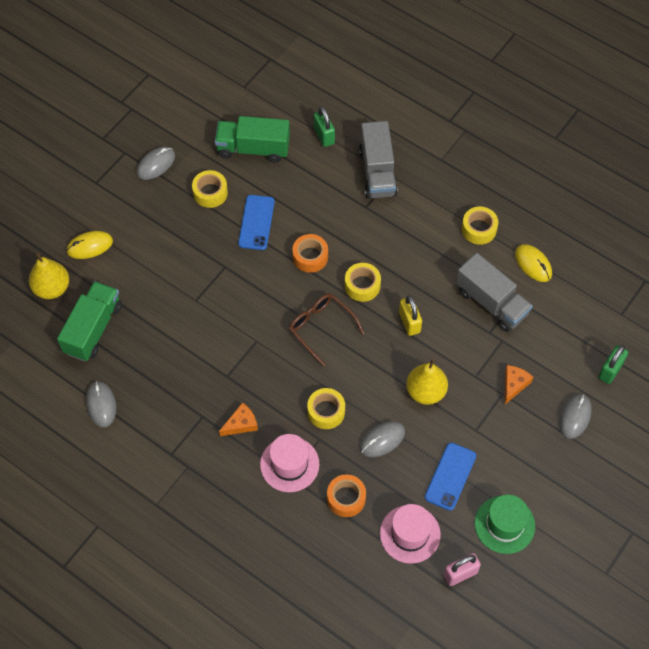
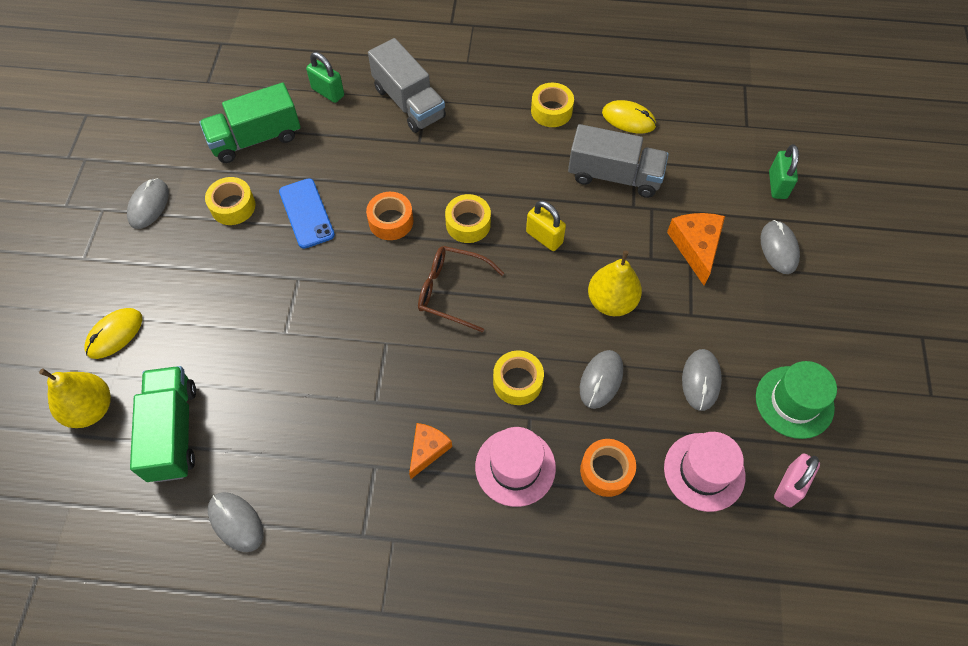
camera: 30 degrees left, 0 degrees up
(450, 476) = (701, 380): blue phone -> grey mouse
(514, 384) = (696, 247): orange cheese -> orange cheese, size x1.50

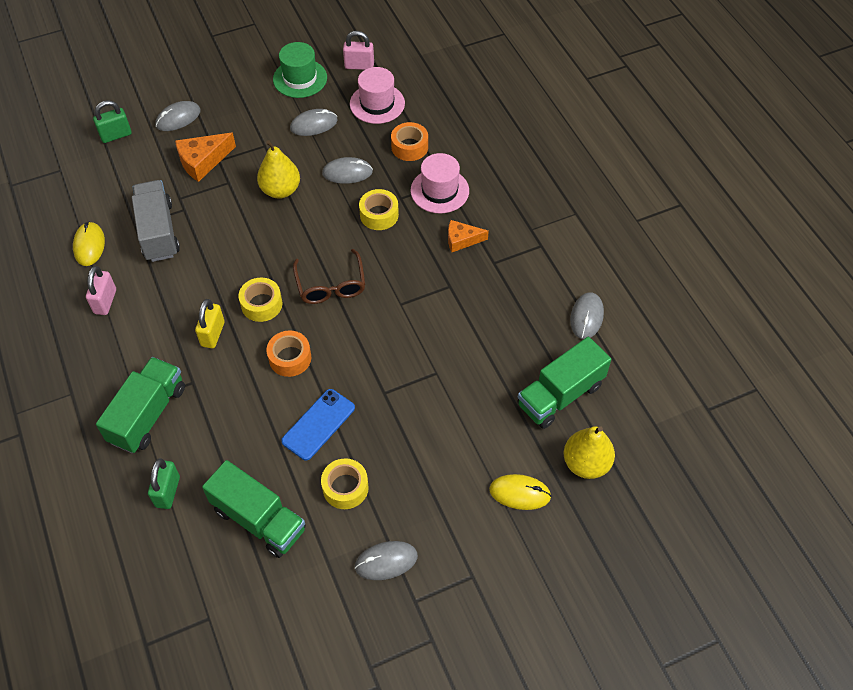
camera: 120 degrees left, 5 degrees down
(409, 102) = (148, 414): grey truck -> green truck
(544, 237) = (246, 251): yellow padlock -> yellow padlock (213, 334)
(551, 111) = (105, 301): yellow tape -> pink padlock

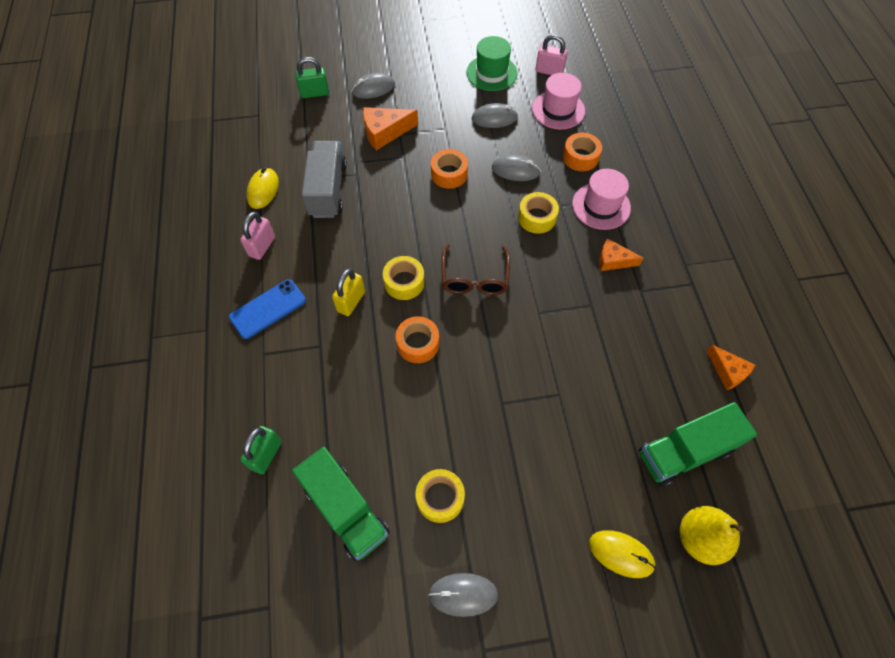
camera: 15 degrees right, 5 degrees up
(148, 414) = (269, 369): green truck -> none
(280, 190) = (449, 174): yellow pear -> orange tape
(318, 424) = (429, 421): blue phone -> blue phone (268, 309)
(586, 317) = (728, 371): grey mouse -> orange cheese

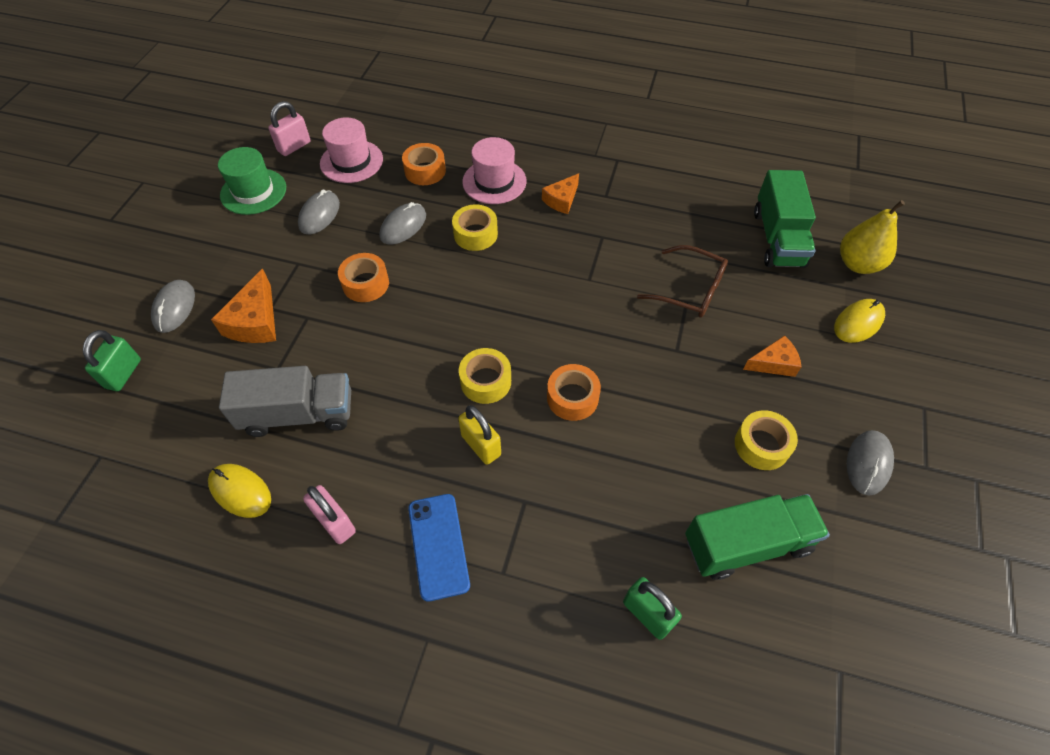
camera: 65 degrees left, 5 degrees down
(327, 190) = (298, 414): grey truck -> grey truck turned 150 degrees clockwise
(474, 278) = (518, 315): brown glasses -> brown glasses (690, 290)
(728, 371) = (714, 178): orange cheese -> orange cheese (773, 363)

